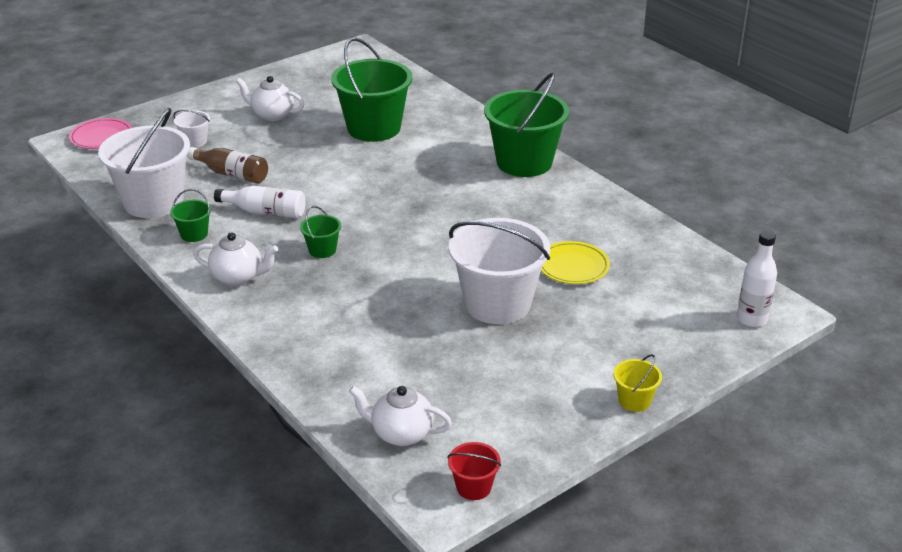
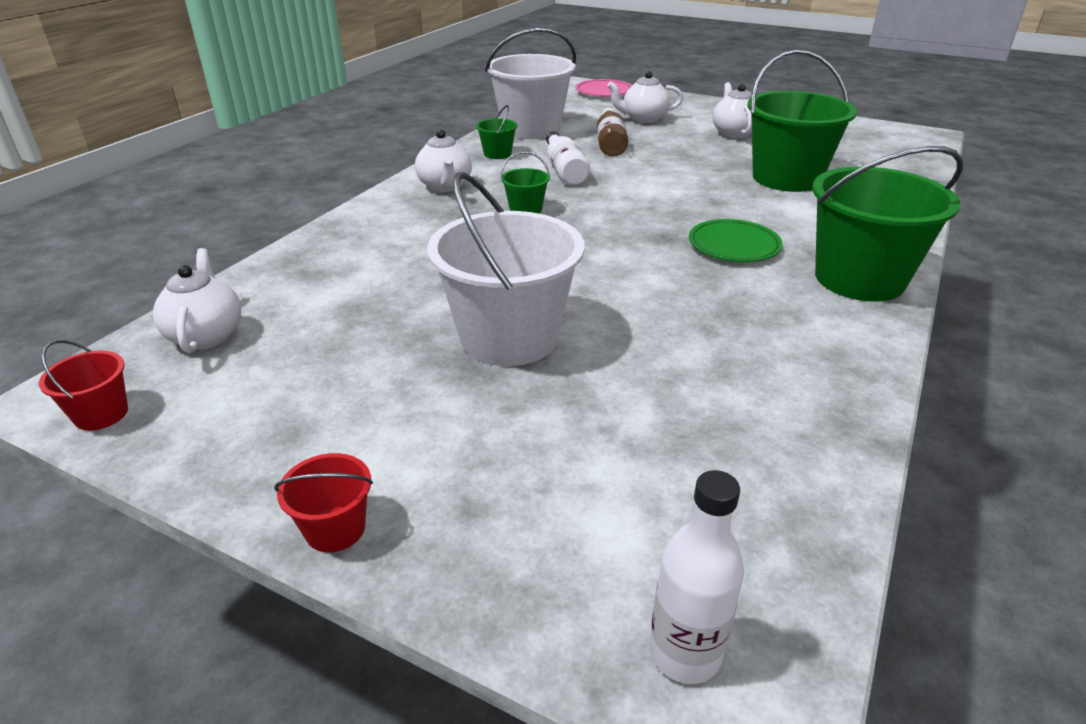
camera: 65 degrees right, 0 degrees up
(195, 141) = (643, 119): white bucket -> white teapot
(451, 186) = (734, 246): none -> green plate
(573, 266) = (652, 379): yellow plate -> none
(634, 400) = (335, 529): yellow bucket -> red bucket

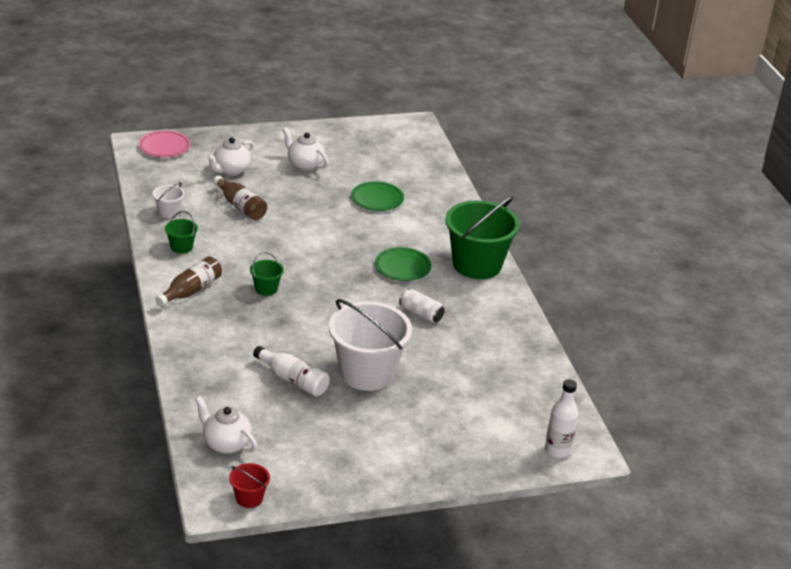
camera: 45 degrees left, 0 degrees up
(335, 529) = (413, 479): red bucket -> none
(445, 186) = (191, 290): white teapot -> brown bottle
(531, 129) = (169, 212): white bucket -> white bucket, size x0.44
(564, 170) = (245, 245): white bottle -> white bottle (293, 380)
(691, 302) = (421, 314): none -> white can
(786, 178) = (377, 199): green bucket -> green plate

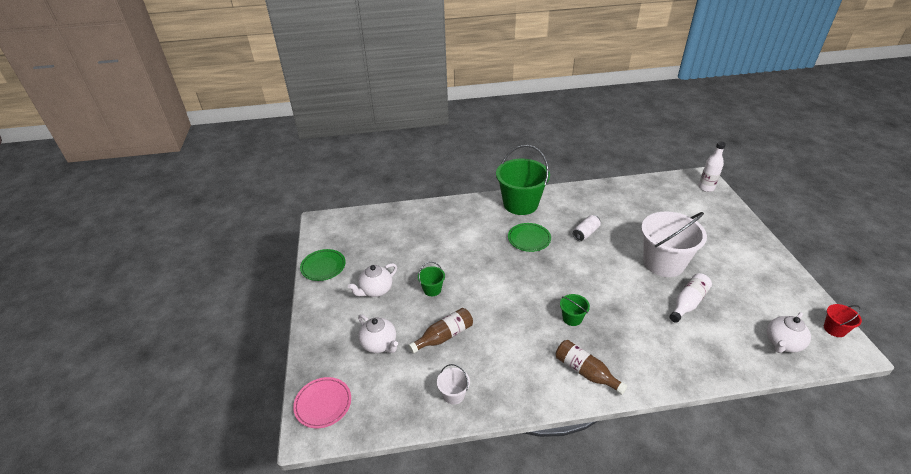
camera: 80 degrees left, 5 degrees up
(181, 247) = (515, 382): green bucket -> green bucket (432, 289)
(377, 199) = (435, 248): green plate -> green plate (323, 267)

